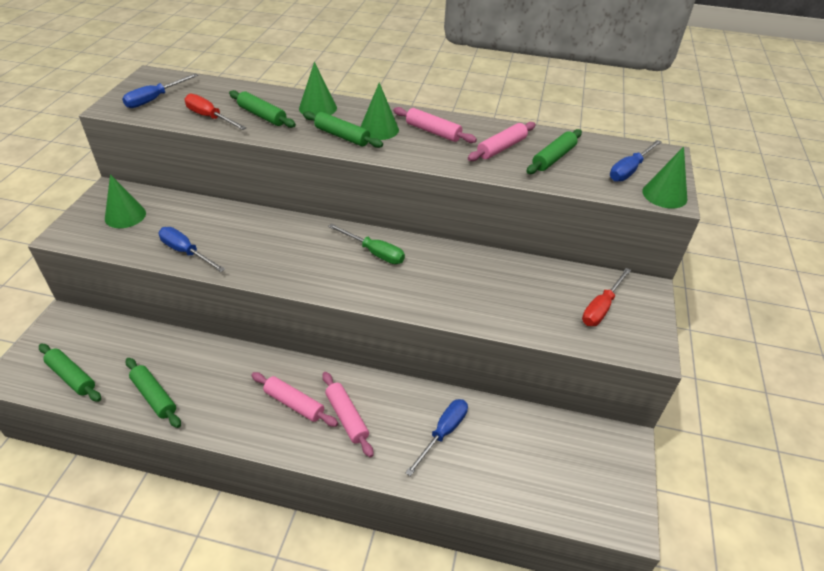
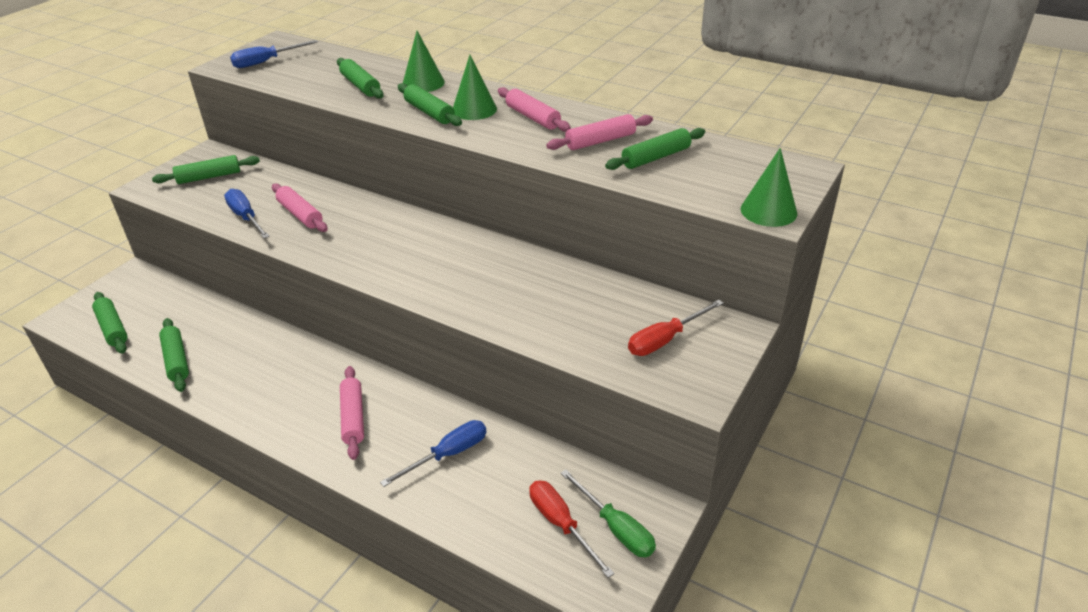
camera: 20 degrees right, 5 degrees down
(125, 216) = (209, 177): green cone -> green rolling pin
(210, 117) = (307, 83): red screwdriver -> red screwdriver (561, 524)
(294, 404) = (306, 393): pink rolling pin -> pink rolling pin (300, 214)
(374, 252) = (435, 244): green screwdriver -> green screwdriver (615, 527)
(629, 170) = (743, 180): blue screwdriver -> none

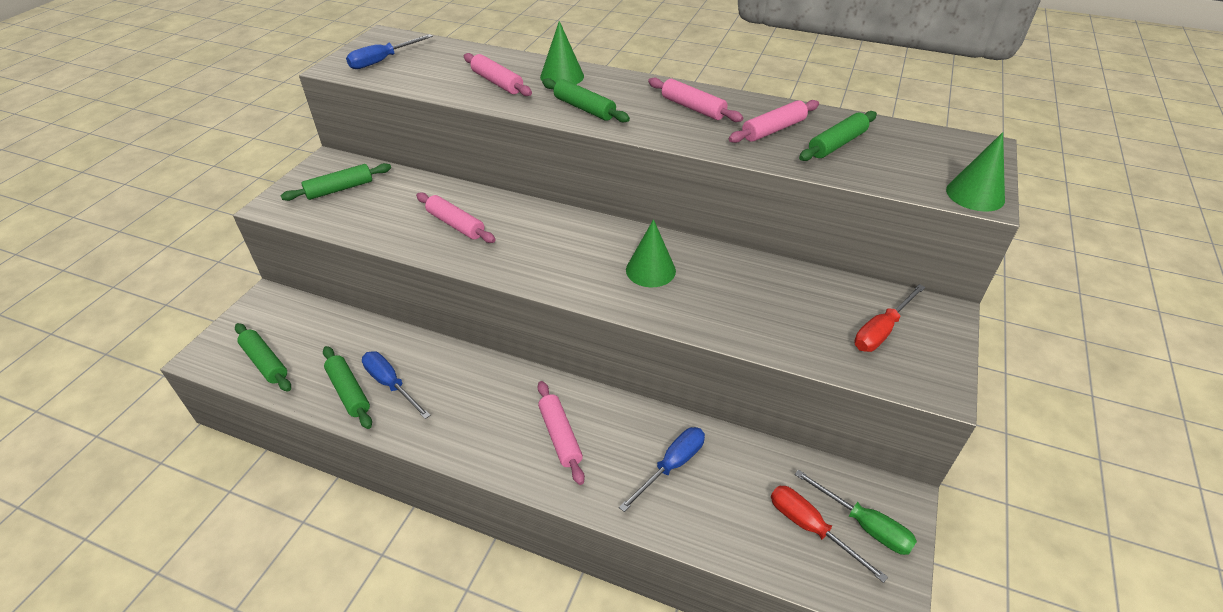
camera: 10 degrees left, 5 degrees up
(246, 217) = (398, 232): blue screwdriver -> blue screwdriver (391, 384)
(360, 86) = (497, 82): green rolling pin -> pink rolling pin
(474, 109) = (629, 102): green cone -> green cone (650, 270)

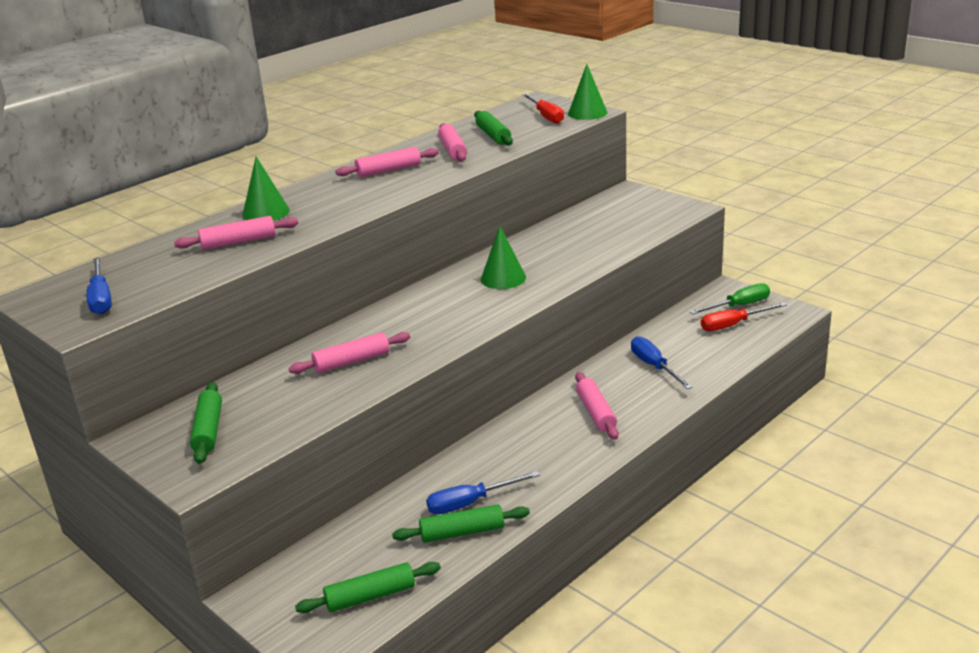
camera: 65 degrees left, 15 degrees down
(560, 436) = (595, 412): pink rolling pin -> pink rolling pin turned 75 degrees clockwise
(584, 108) = (339, 209): green rolling pin -> none
(881, 330) = (630, 212): red screwdriver -> red screwdriver (545, 116)

